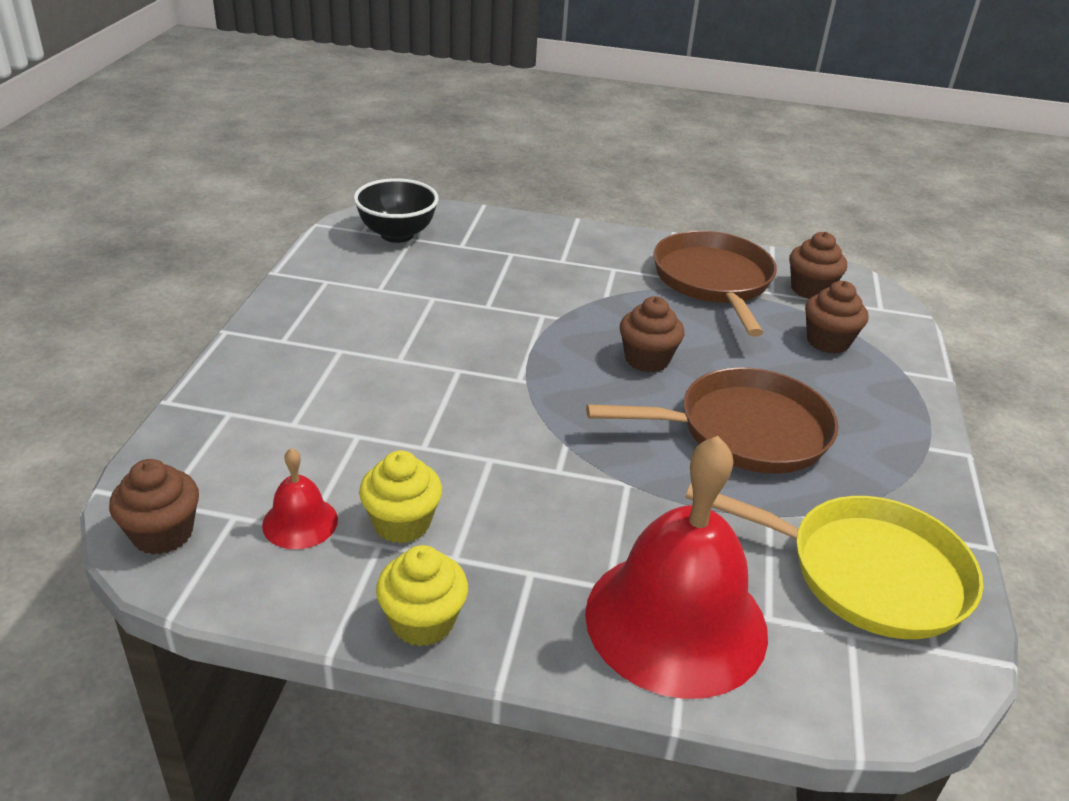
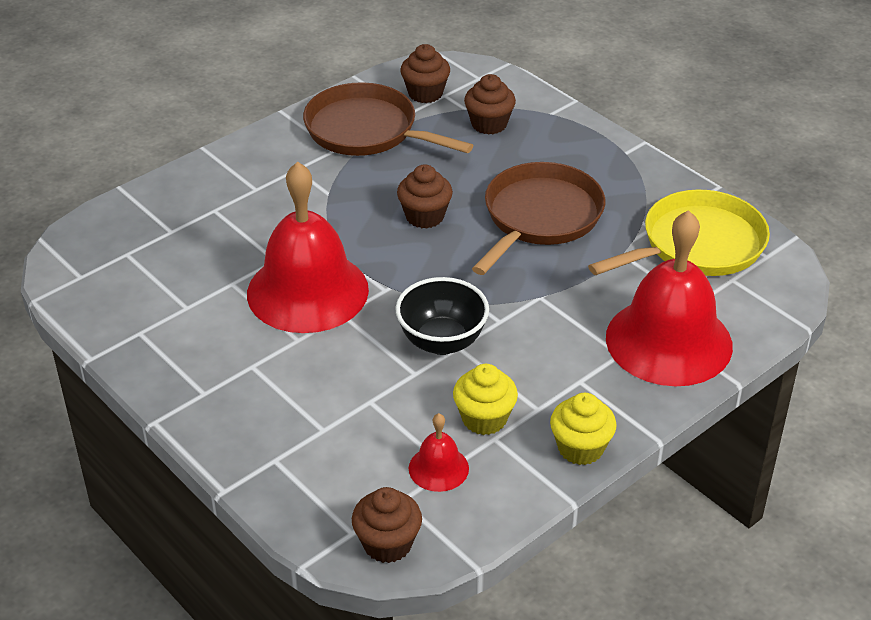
camera: 50 degrees left, 5 degrees up
(397, 234) = (110, 259): black bowl -> black bowl (442, 342)
(467, 338) = (307, 291): none -> red bell

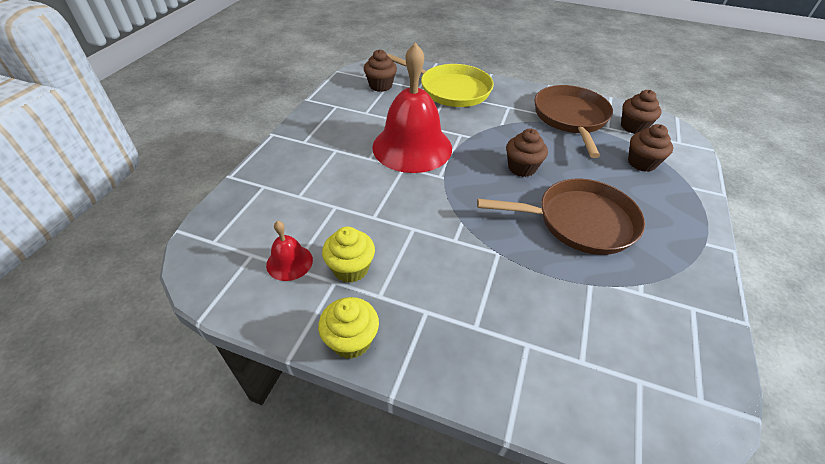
camera: 60 degrees right, 5 degrees up
(387, 544) = (207, 263): brown cupcake -> brown cupcake (380, 86)
(442, 342) = (412, 219): black bowl -> none
(669, 341) = (517, 358): red bell -> none
(697, 245) = (654, 334): yellow pan -> yellow pan (451, 90)

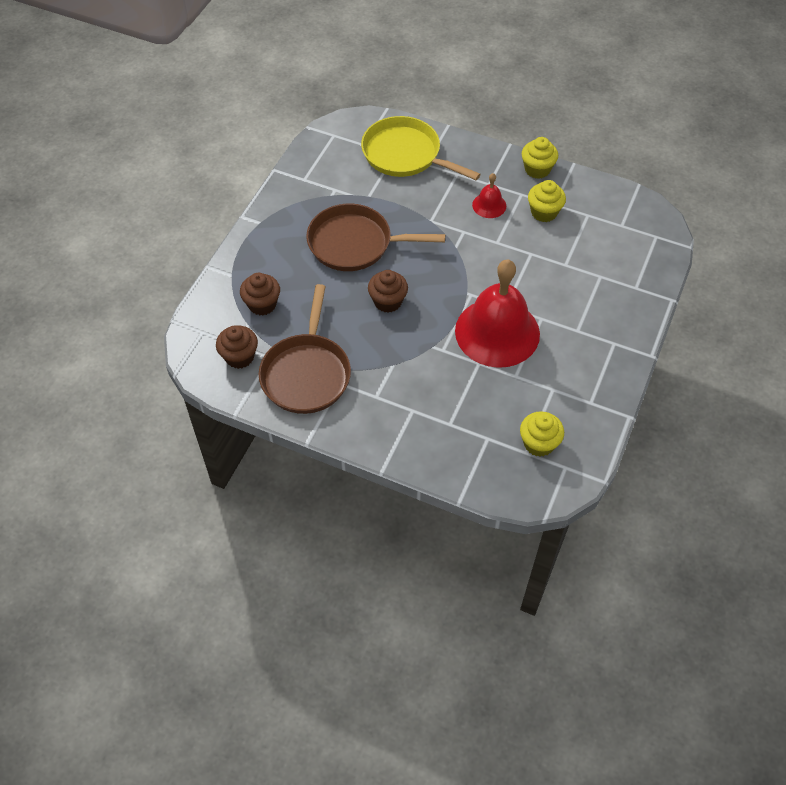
camera: 175 degrees left, 10 degrees up
(289, 262) = (591, 218): red bell -> red bell (489, 205)
(380, 86) = (539, 443): brown cupcake -> yellow cupcake
(451, 90) = (444, 432): yellow pan -> yellow pan (405, 154)

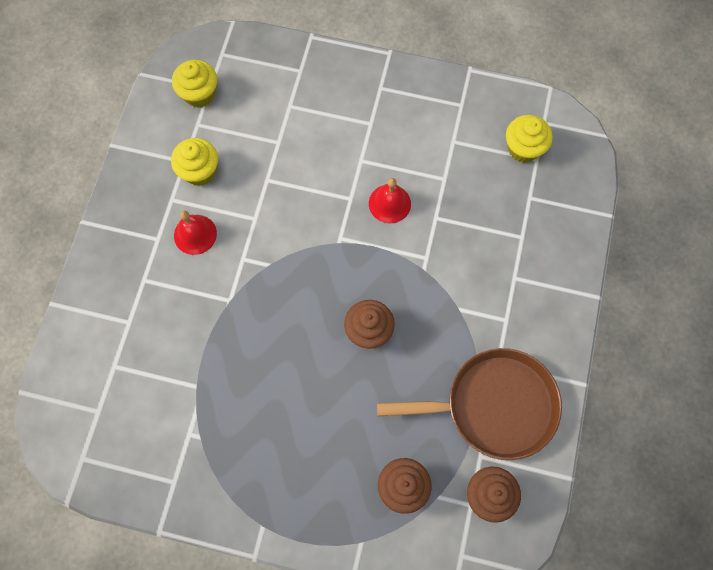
camera: 100 degrees left, 15 degrees up
(355, 243) = (282, 388): brown pan -> none
(405, 154) = (114, 351): yellow pan -> none
(497, 332) = (389, 203): red bell -> red bell, size x0.44
(537, 169) = (127, 185): yellow cupcake -> yellow cupcake (199, 94)

